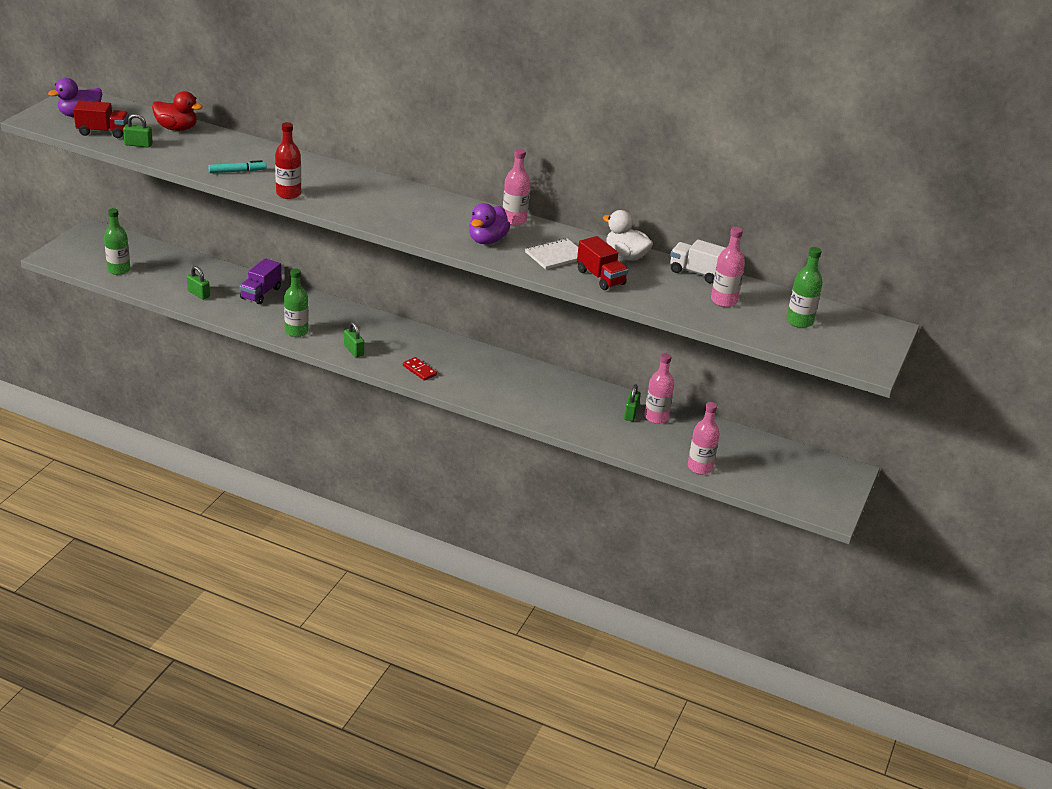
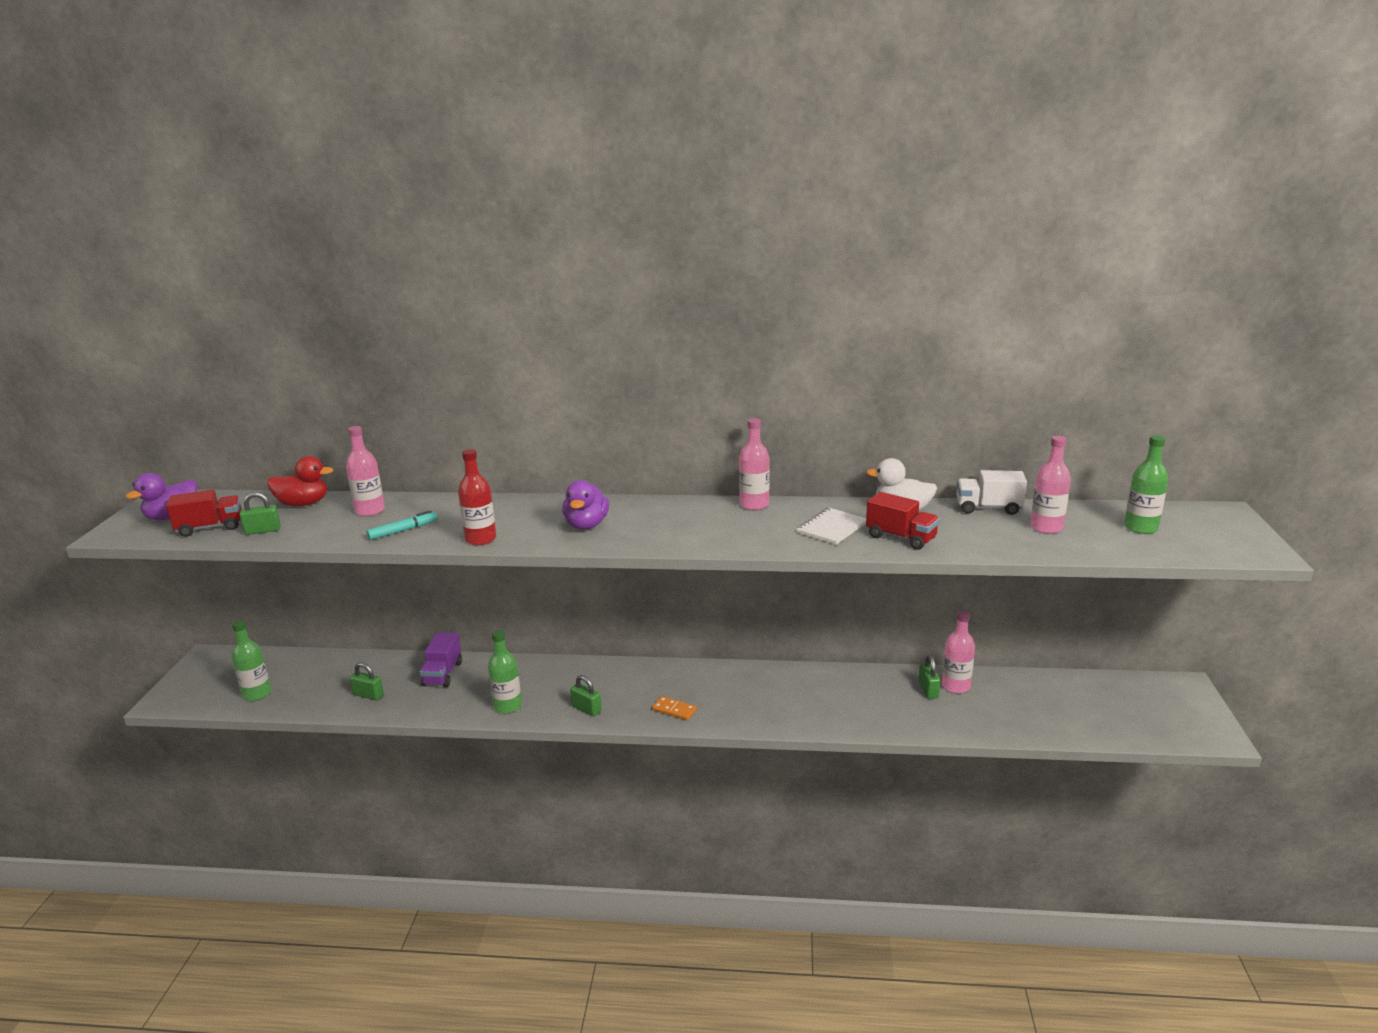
camera: 15 degrees left, 10 degrees down
(419, 370) = (674, 710): red domino -> orange domino
(487, 240) = (745, 531): purple duck -> purple duck (586, 525)
(700, 467) = (1047, 728): pink bottle -> pink bottle (370, 511)

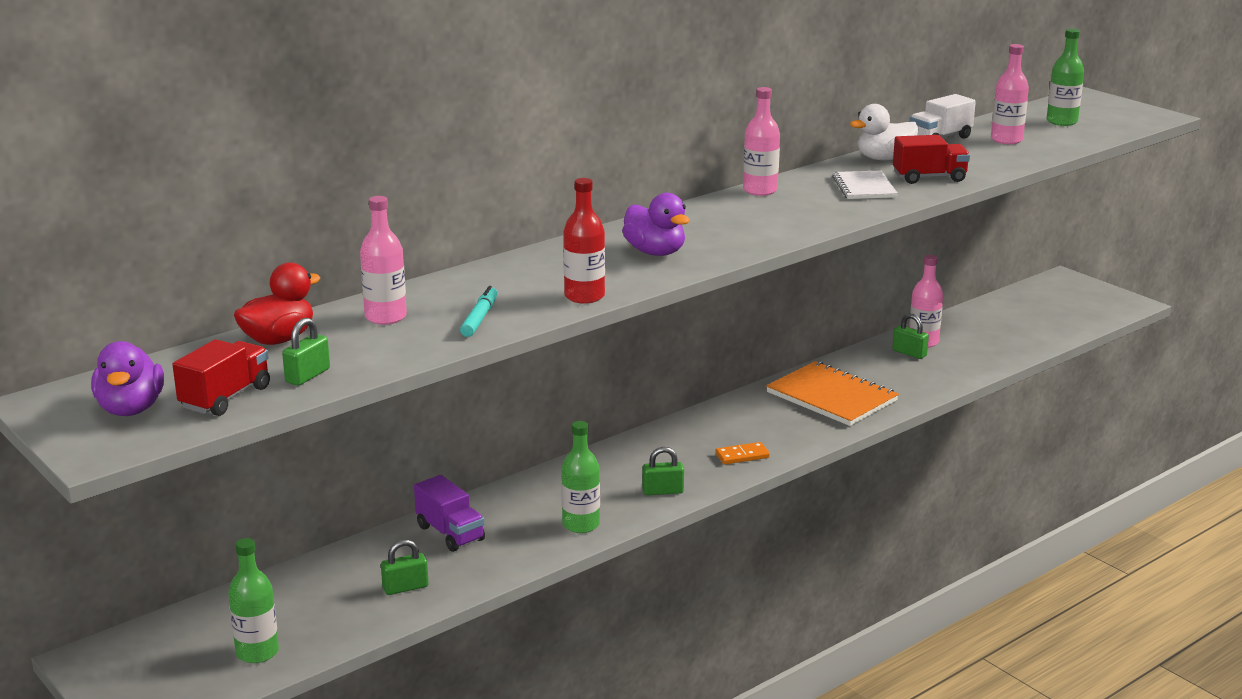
camera: 45 degrees left, 0 degrees up
(809, 697) = (832, 397): none -> orange notebook

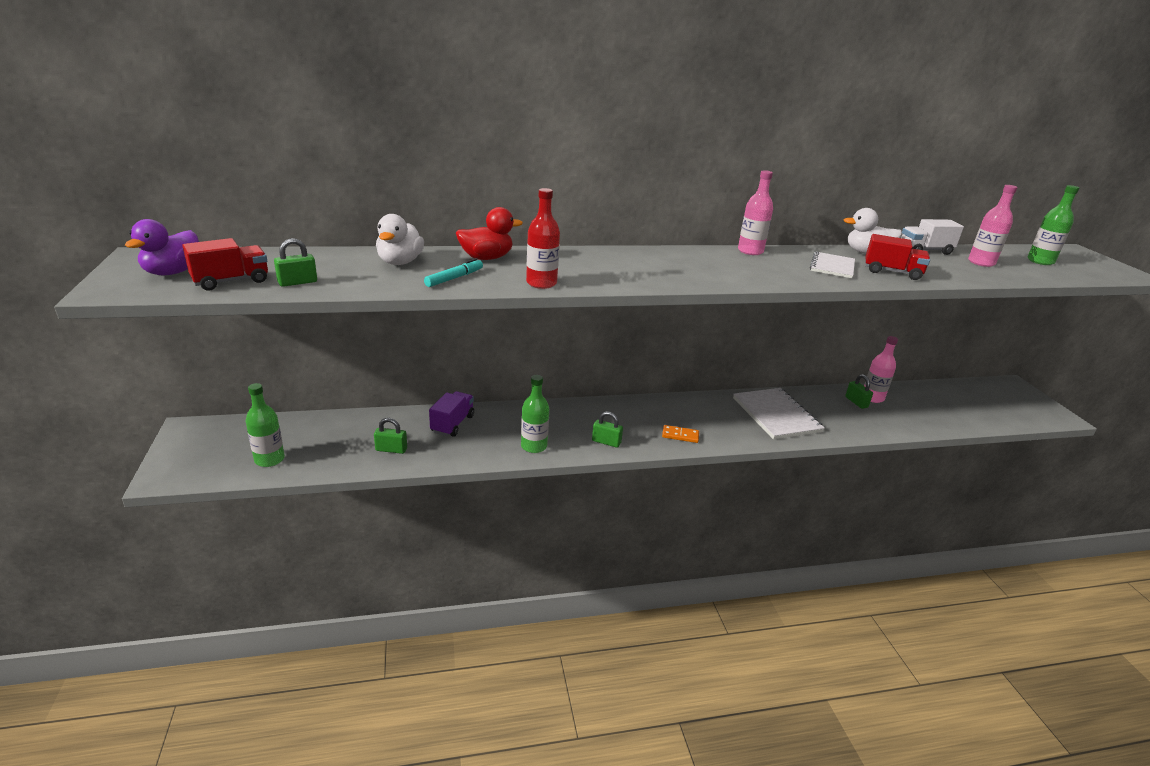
camera: 25 degrees right, 5 degrees up
(278, 339) = (320, 258): red duck -> red duck (486, 258)
(385, 317) = (400, 262): pink bottle -> white duck
(450, 533) = (452, 424): purple truck -> purple truck turned 150 degrees counterclockwise
(655, 252) = (627, 269): purple duck -> none
(832, 397) = (776, 415): orange notebook -> white notebook

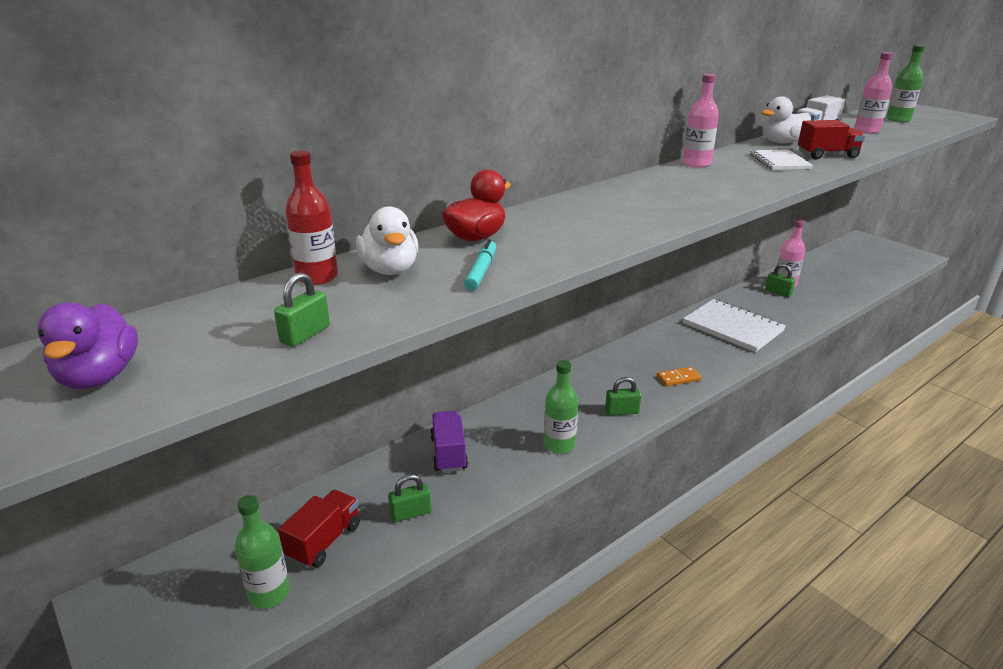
camera: 25 degrees left, 0 degrees up
(231, 281) = (210, 362): red truck -> red truck (324, 541)
(541, 283) = (577, 250): red bottle -> red bottle (317, 277)

